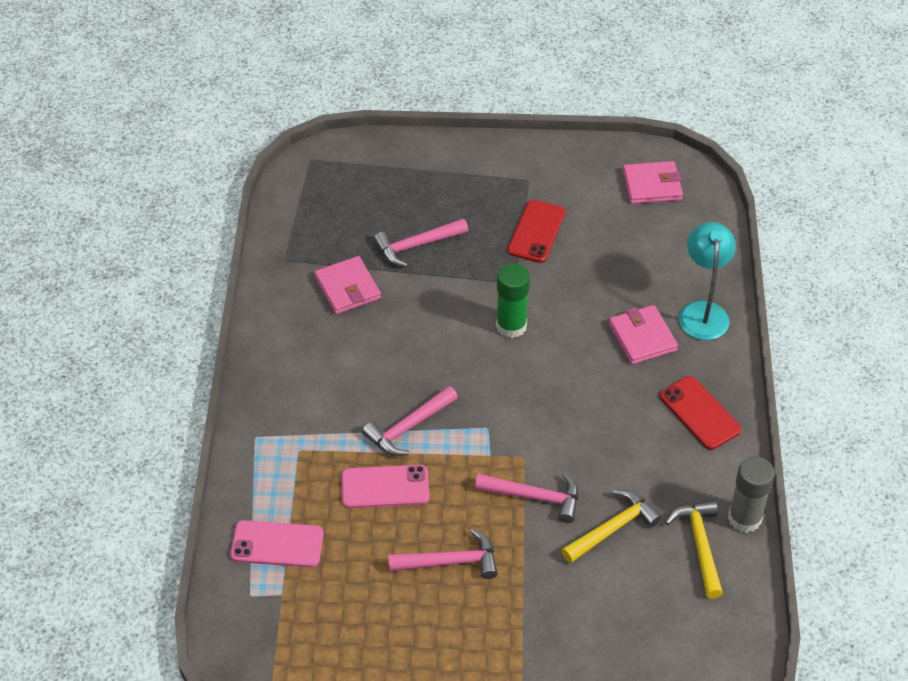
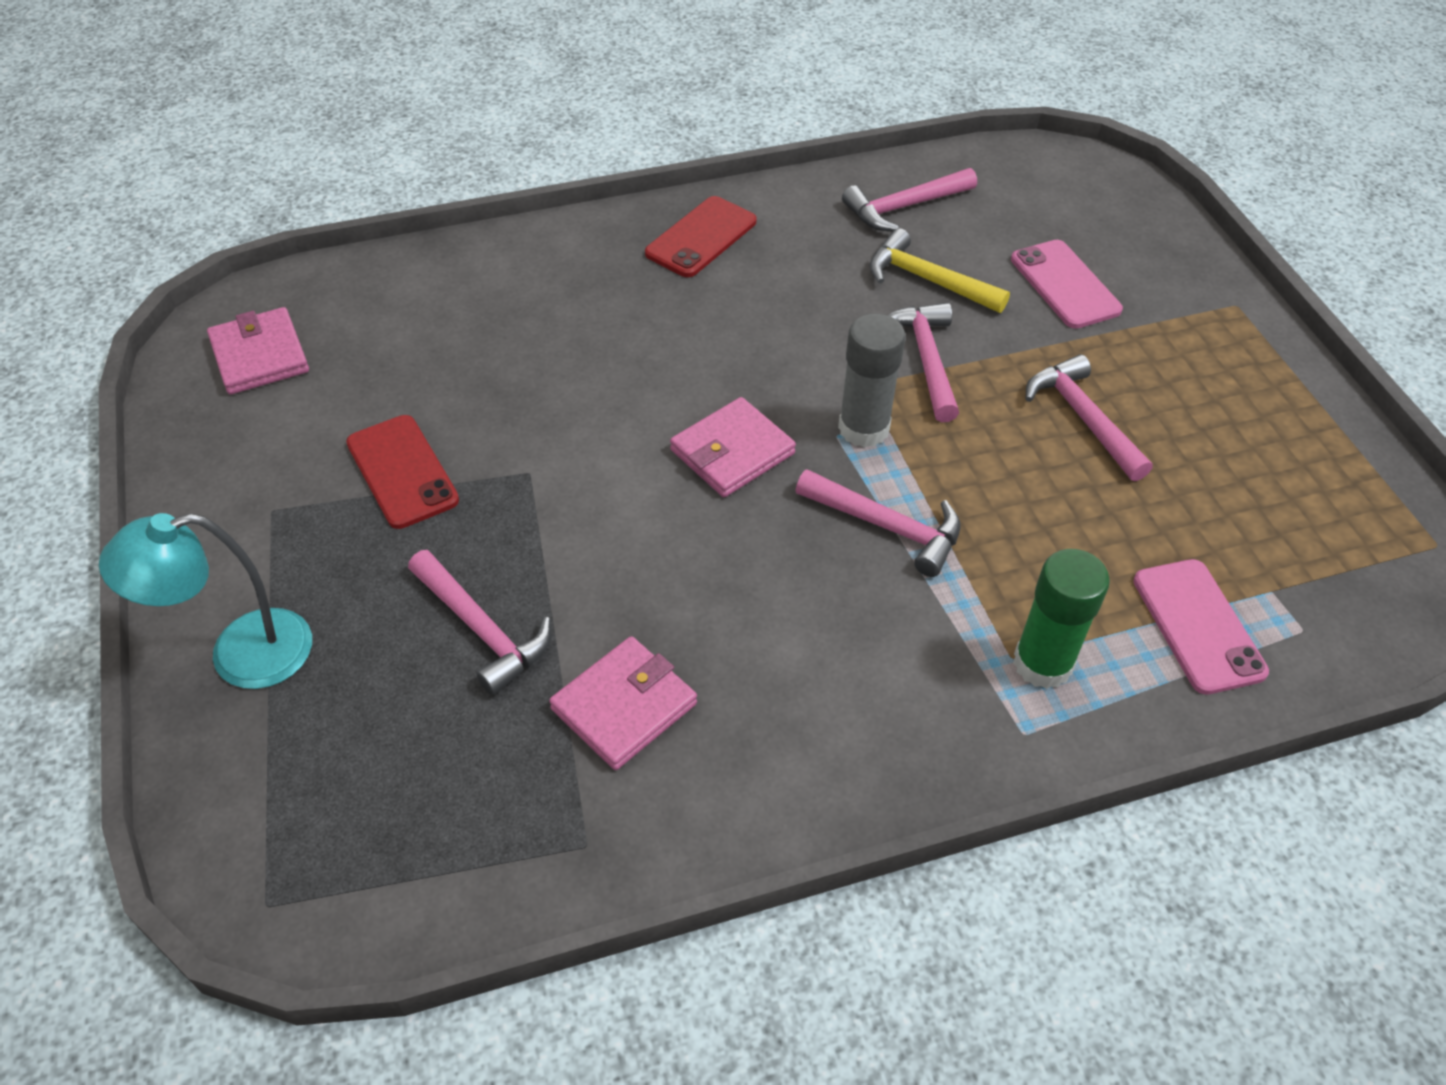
camera: 110 degrees left, 0 degrees up
(385, 487) = (1011, 523): pink phone -> pink phone (1065, 284)
(511, 326) = (625, 455): green glue stick -> green glue stick (1042, 663)
(536, 231) = (402, 472): red phone -> red phone turned 60 degrees clockwise
(642, 337) = (590, 310): pink wallet -> pink wallet (732, 452)
(699, 545) = (903, 207): yellow hammer -> pink hammer
(702, 312) = (518, 262): turquoise lamp -> turquoise lamp (240, 654)
(744, 518) = (843, 180): grey glue stick -> grey glue stick (863, 428)

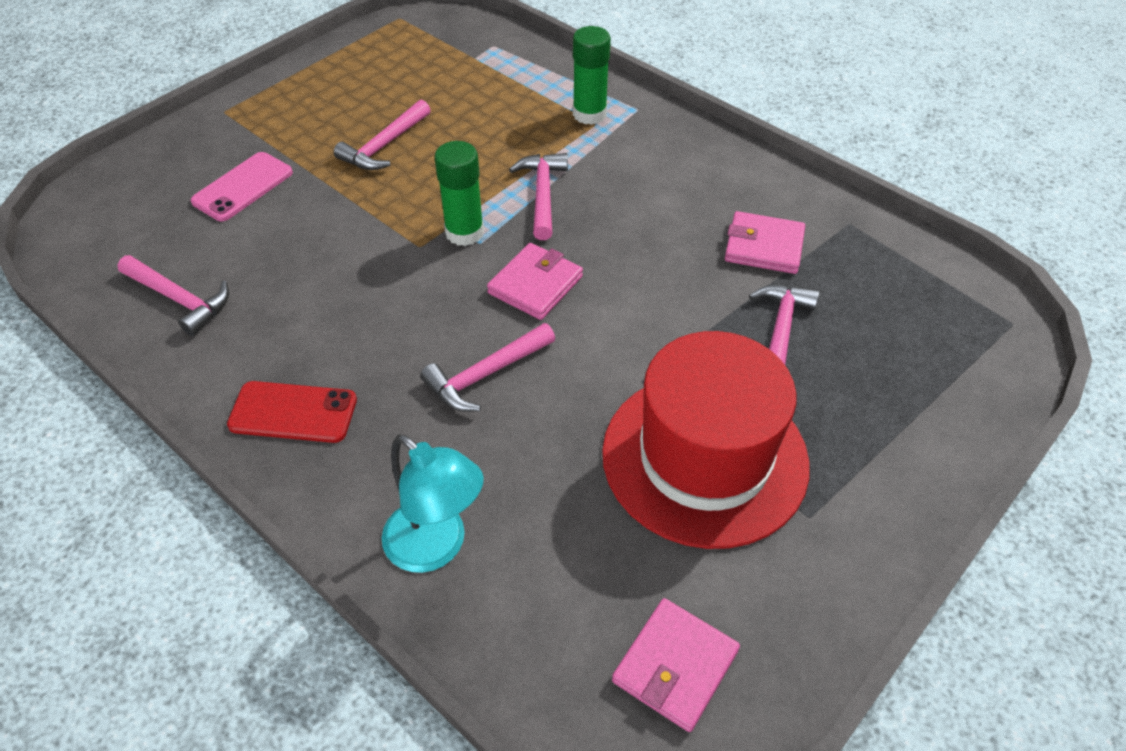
camera: 120 degrees left, 0 degrees up
(240, 654) = (919, 444): turquoise lamp -> turquoise lamp (436, 547)
(402, 472) = (704, 457): red phone -> red hat
(732, 452) = (535, 285): pink wallet -> pink wallet turned 75 degrees counterclockwise
(863, 428) = (464, 232): grey glue stick -> green glue stick
(926, 359) = (372, 227): pink hammer -> pink hammer (485, 375)
(927, 280) = (276, 255): yellow hammer -> none
(1198, 626) = (519, 74): pink phone -> none

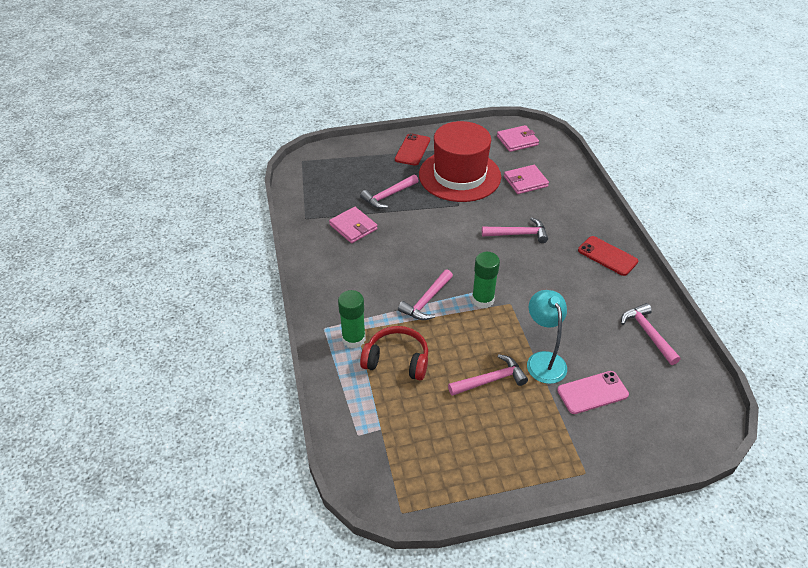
camera: 145 degrees left, 5 degrees down
(436, 547) = (572, 193): turquoise lamp -> turquoise lamp (543, 360)
(516, 117) = (397, 360): none -> red headphones
(535, 285) = (469, 259): pink wallet -> pink wallet (525, 181)
(866, 476) = (412, 150): none -> red phone

